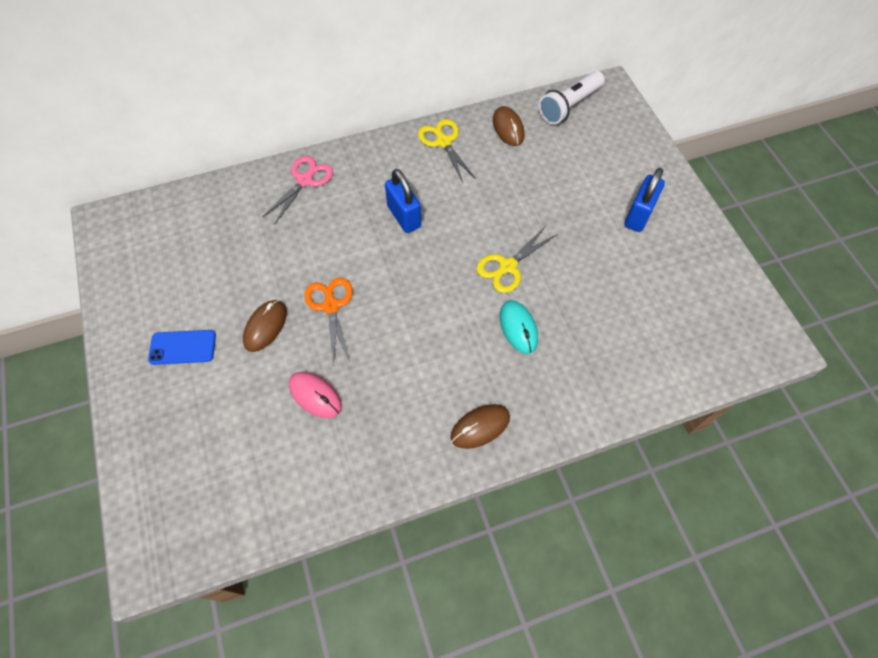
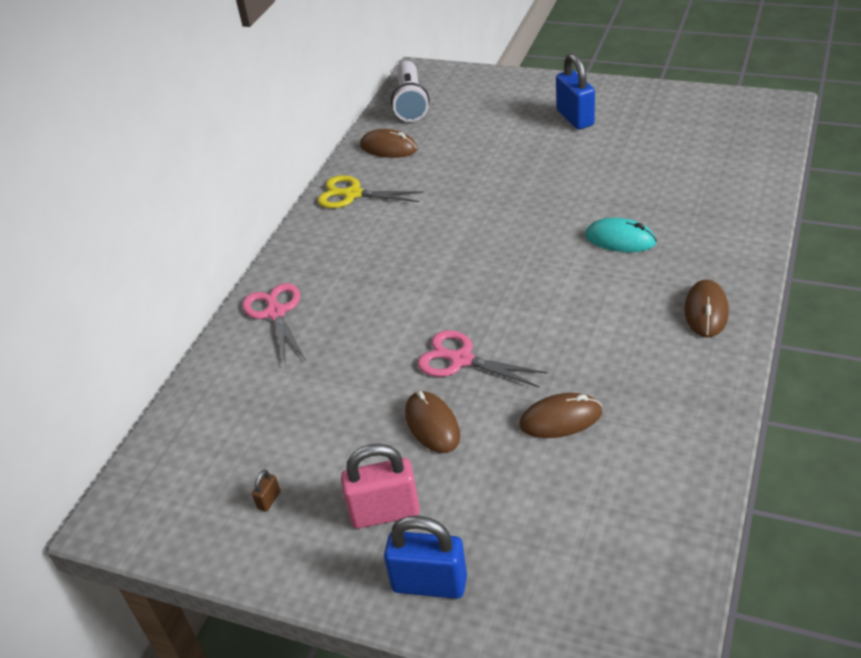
camera: 45 degrees left, 20 degrees down
(158, 283) = (269, 500): none -> brown padlock
(182, 347) = (385, 512): blue phone -> pink padlock
(315, 395) = (560, 419): pink mouse -> brown mouse
(331, 306) = (460, 360): orange scissors -> pink scissors
(404, 216) = (410, 259): blue padlock -> blue padlock (429, 584)
(507, 267) = (546, 217): yellow scissors -> none

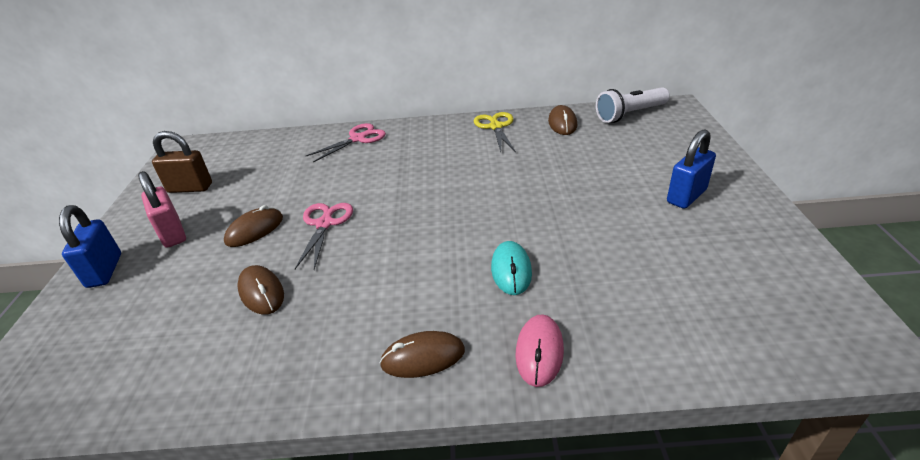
camera: 65 degrees right, 5 degrees down
(269, 500) = (190, 188): brown padlock -> brown padlock, size x2.34
(725, 246) = (539, 352): none -> pink mouse

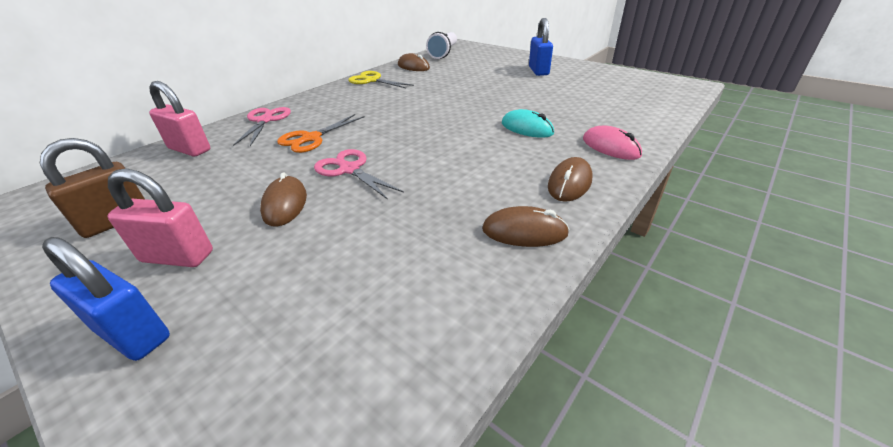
camera: 50 degrees left, 0 degrees up
(261, 292) = (386, 227): brown mouse -> brown mouse (524, 231)
(287, 145) = (189, 149): none -> pink padlock
(353, 176) = (311, 138): none -> orange scissors

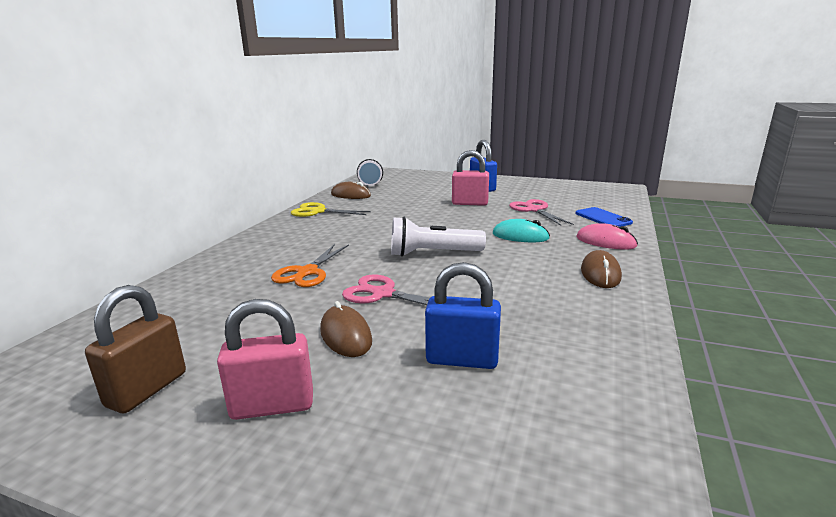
camera: 20 degrees left, 15 degrees down
(133, 334) = (303, 485): blue padlock -> blue padlock (462, 359)
(189, 149) = (162, 303): pink padlock -> pink padlock (470, 203)
(265, 120) = (230, 262): pink scissors -> pink scissors (534, 210)
(428, 135) = (432, 253): none -> white flashlight
(524, 231) = (601, 316): brown mouse -> none
(634, 118) = (603, 218): none -> blue phone

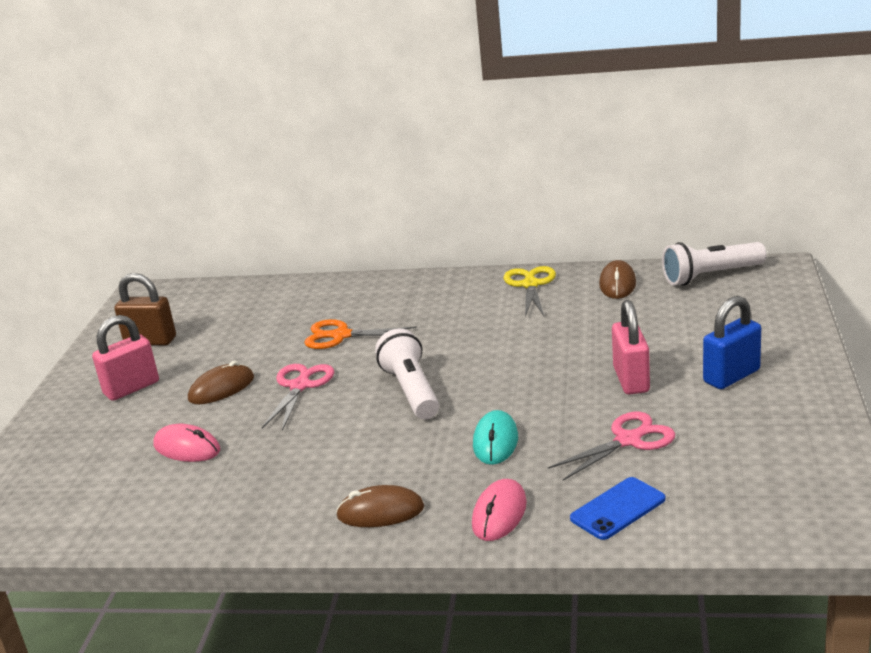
camera: 80 degrees right, 5 degrees up
(272, 406) = (131, 388): pink padlock -> pink padlock turned 75 degrees clockwise
(462, 359) = (187, 448): blue padlock -> pink mouse

